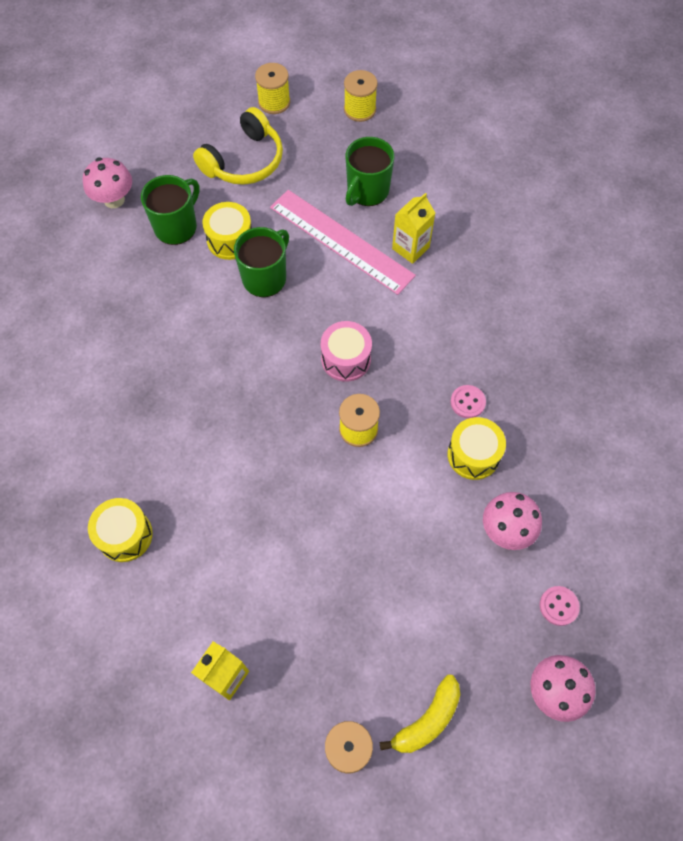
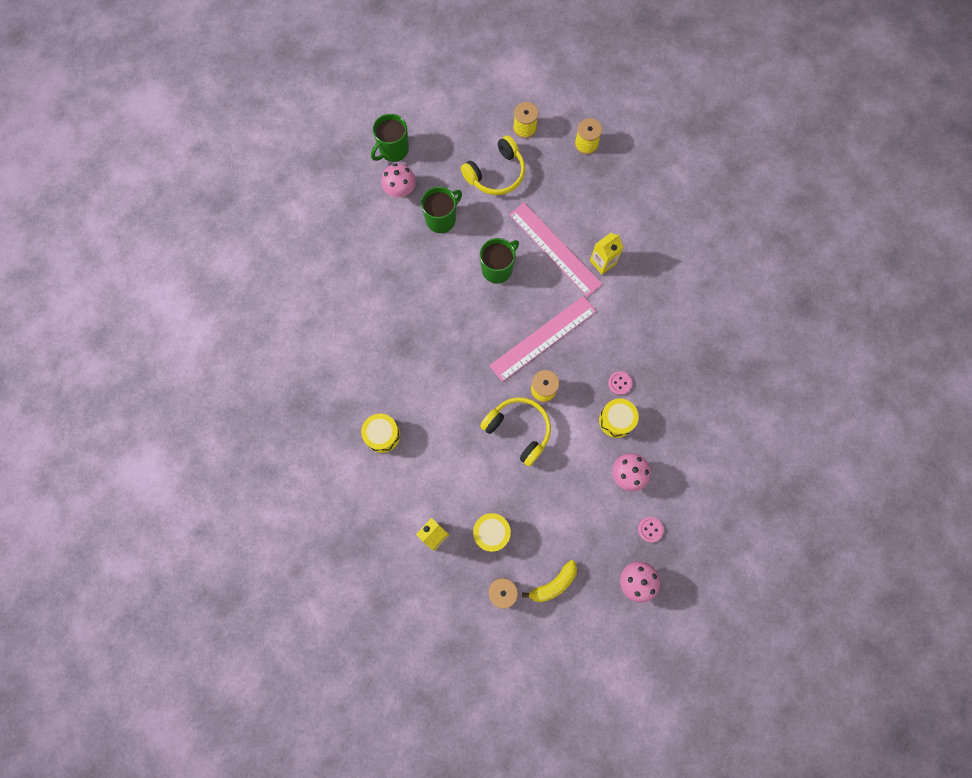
camera: 10 degrees right, 10 degrees up
(230, 240) = (477, 235): yellow drum -> yellow drum (491, 533)
(332, 493) = (518, 430): none -> yellow headphones
(346, 359) = (543, 338): pink drum -> pink ruler
(367, 191) = (580, 212): green mug -> green mug (393, 150)

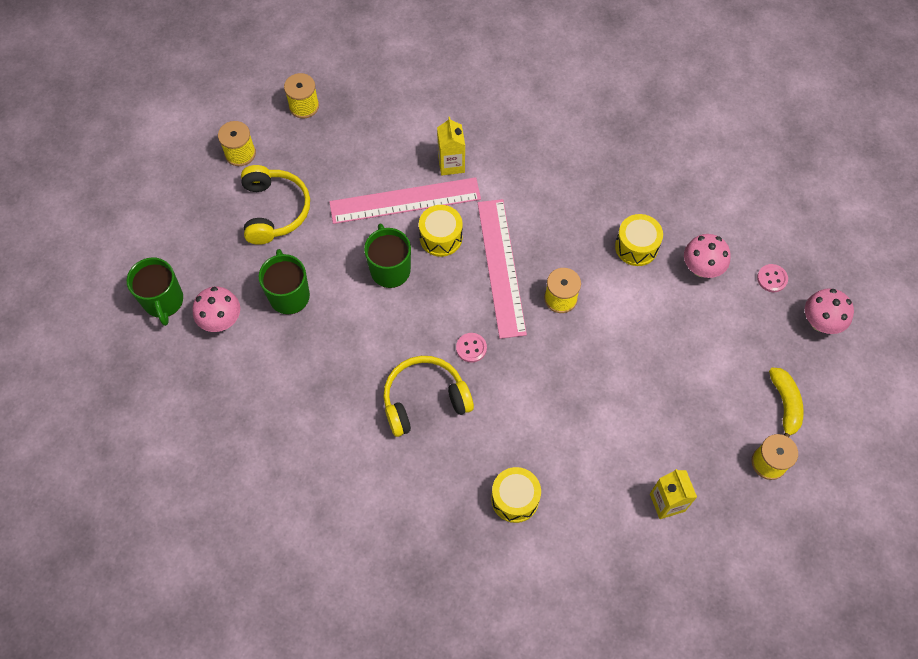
camera: 60 degrees left, 10 degrees down
(491, 533) = (696, 439): yellow drum -> yellow drum (441, 237)
(518, 430) = (593, 348): yellow headphones -> yellow headphones (424, 400)
(619, 383) = (597, 221): pink button -> pink button (471, 348)

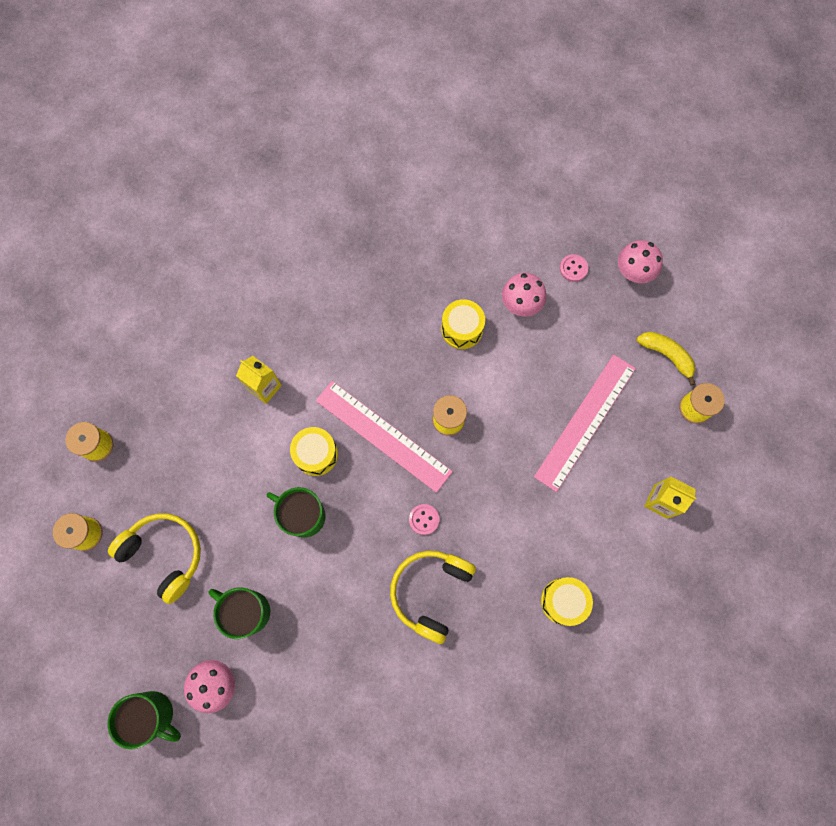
camera: 45 degrees left, 10 degrees up
(405, 201) = (259, 450): pink ruler -> pink ruler (585, 422)

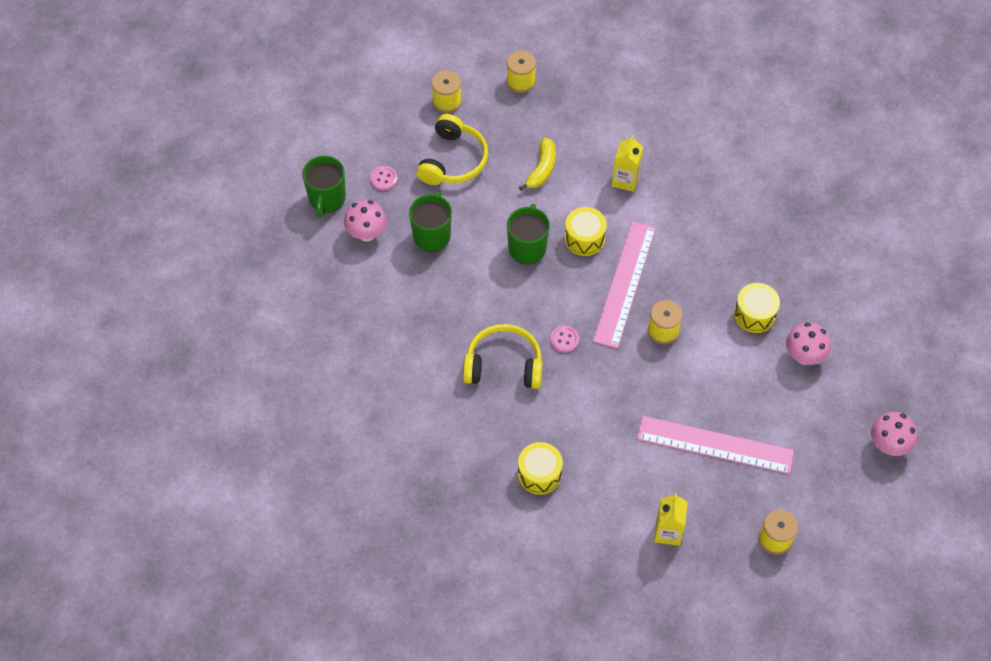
camera: 70 degrees right, 15 degrees down
(573, 268) = (864, 390): pink button -> pink button (383, 179)
(666, 355) = (816, 499): yellow banana -> yellow banana (542, 169)

